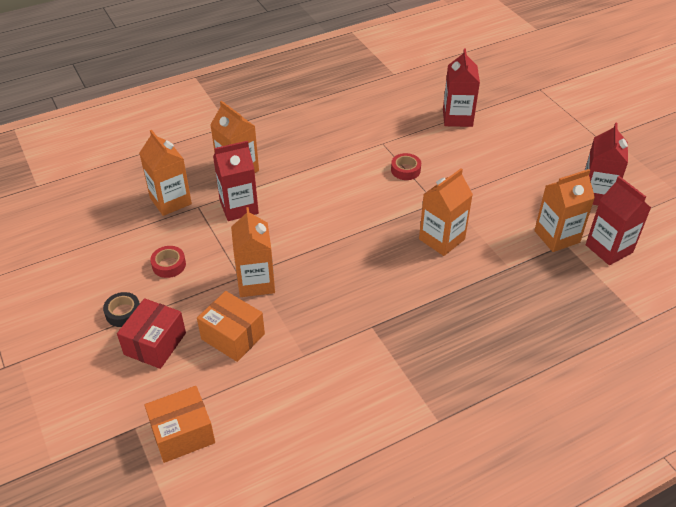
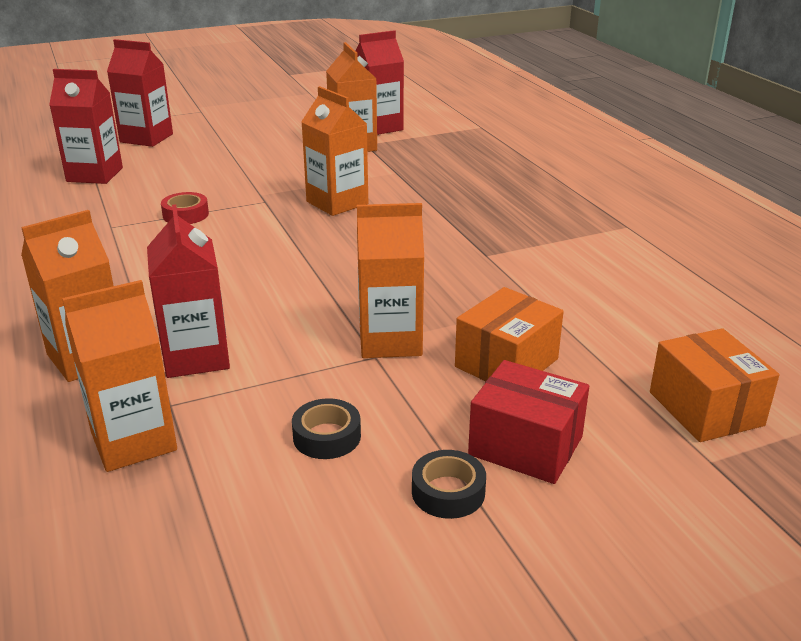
camera: 85 degrees left, 15 degrees down
(169, 265) = (327, 436): red tape -> black tape
(596, 195) = (293, 123): red carton -> red carton (146, 138)

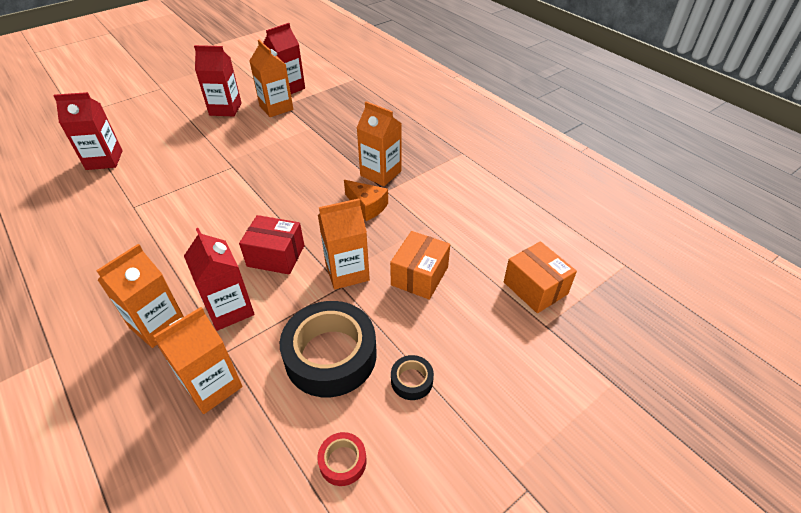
camera: 15 degrees left, 15 degrees up
(146, 138) = (130, 119): red carton -> red carton (225, 109)
(185, 215) = (182, 187): red tape -> red tape (343, 461)
(327, 436) = (330, 355): black tape -> black tape, size x2.25
(337, 203) = (280, 161): orange carton -> orange carton (380, 173)
(450, 269) = (367, 206): none -> orange cheese
(525, 446) = (446, 336): red box -> red box (276, 256)

